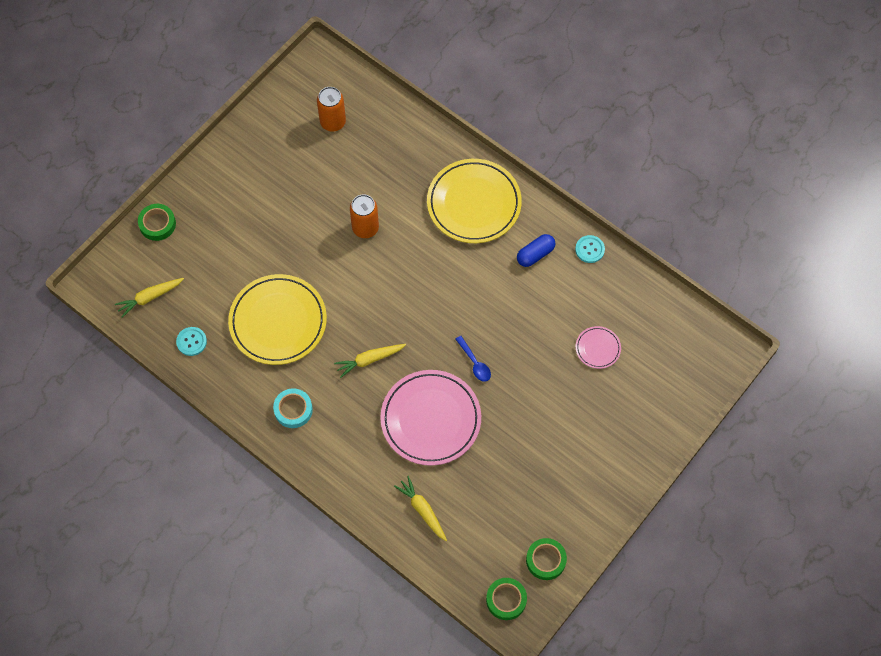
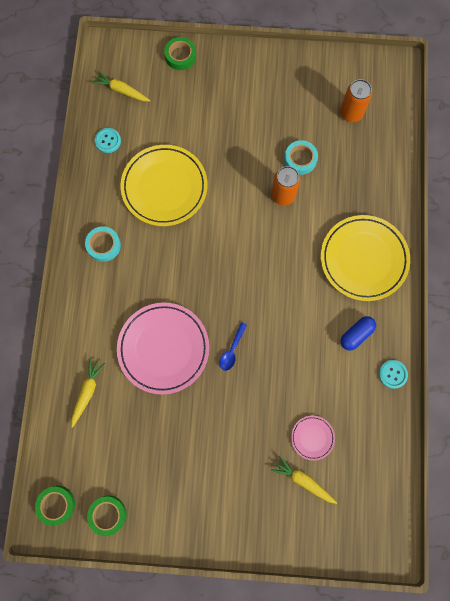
camera: 55 degrees right, 10 degrees up
(343, 192) = (300, 159): none -> turquoise tape
(369, 360) = (180, 271): yellow carrot -> yellow carrot (303, 480)
(535, 254) = (356, 335): blue capsule -> blue capsule turned 60 degrees counterclockwise

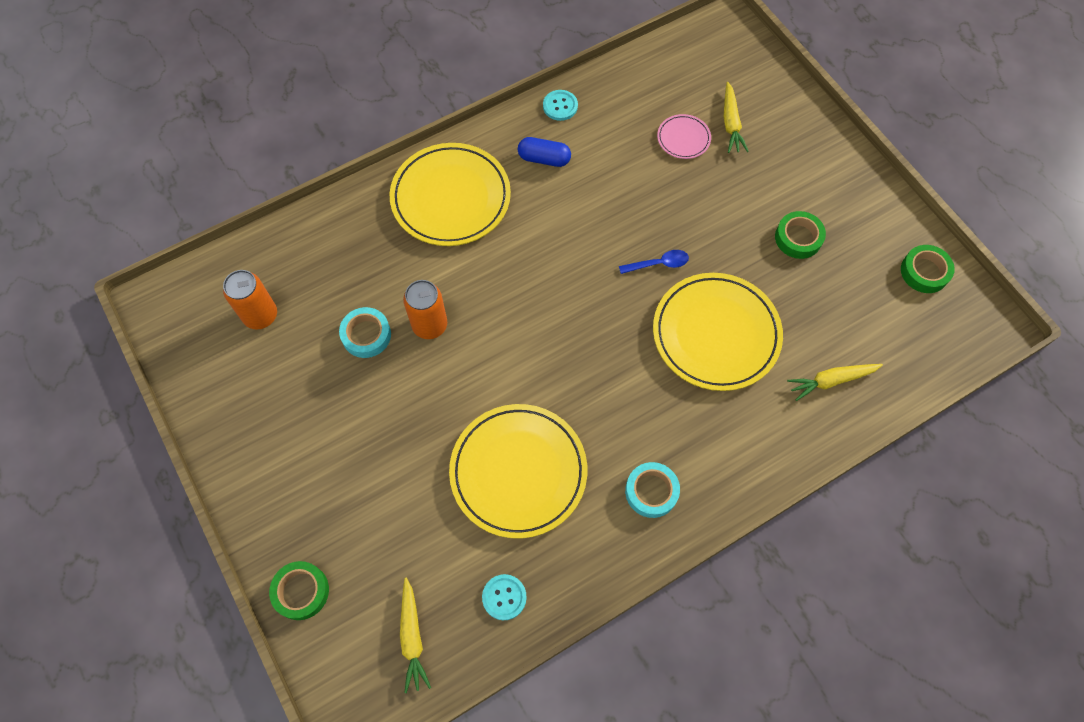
camera: 125 degrees left, 10 degrees down
(56, 505) = (964, 327): green tape -> green tape (798, 238)
(163, 348) = (716, 334): pink plate -> yellow plate

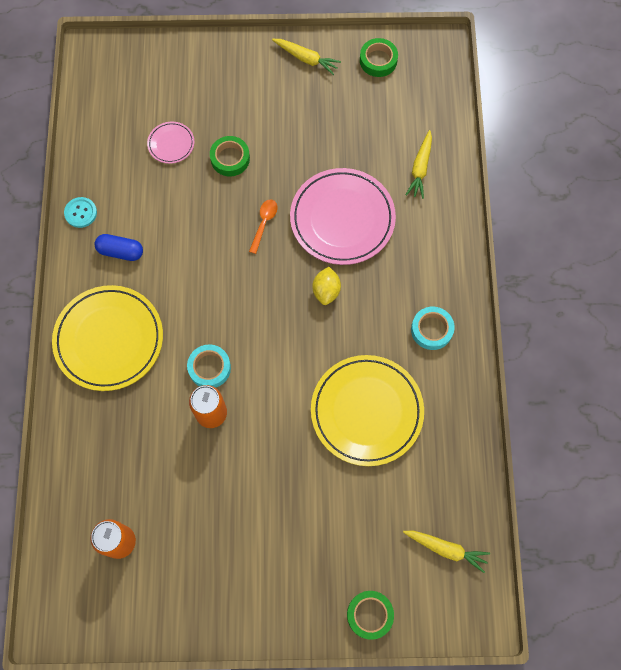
camera: 60 degrees left, 5 degrees up
(366, 335) = (190, 466): turquoise tape -> turquoise tape (209, 368)
(504, 597) = (451, 470): turquoise button -> none
(544, 159) = (121, 251): blue capsule -> blue capsule turned 60 degrees clockwise
(625, 361) = (326, 291): none -> yellow lemon
(658, 264) = (264, 223): blue spoon -> orange spoon
(716, 334) = (342, 219): yellow plate -> pink plate
(731, 123) = (180, 104): yellow carrot -> yellow carrot (306, 59)
(798, 238) = (303, 120): green tape -> green tape (230, 158)

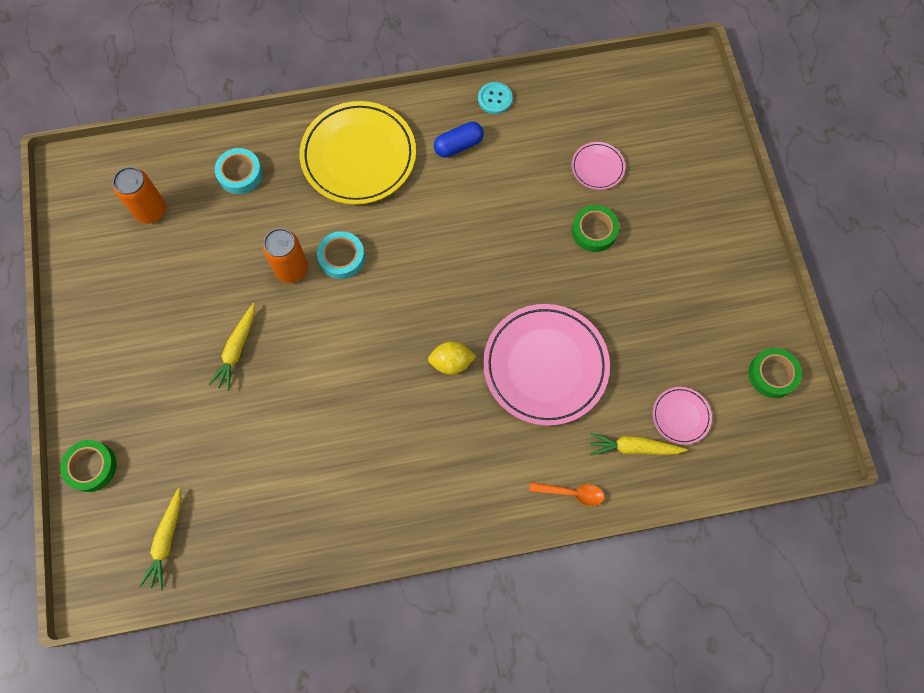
camera: 80 degrees right, 0 degrees up
(121, 251) = (458, 145): blue capsule -> blue capsule turned 60 degrees clockwise
(264, 223) = (521, 281): orange spoon -> orange spoon (572, 493)
(306, 59) = (749, 290): yellow carrot -> yellow carrot (237, 350)
(366, 411) = (314, 430): yellow plate -> none
(400, 130) = (681, 416): none -> pink plate
(431, 330) = (423, 490): turquoise tape -> turquoise tape (240, 174)

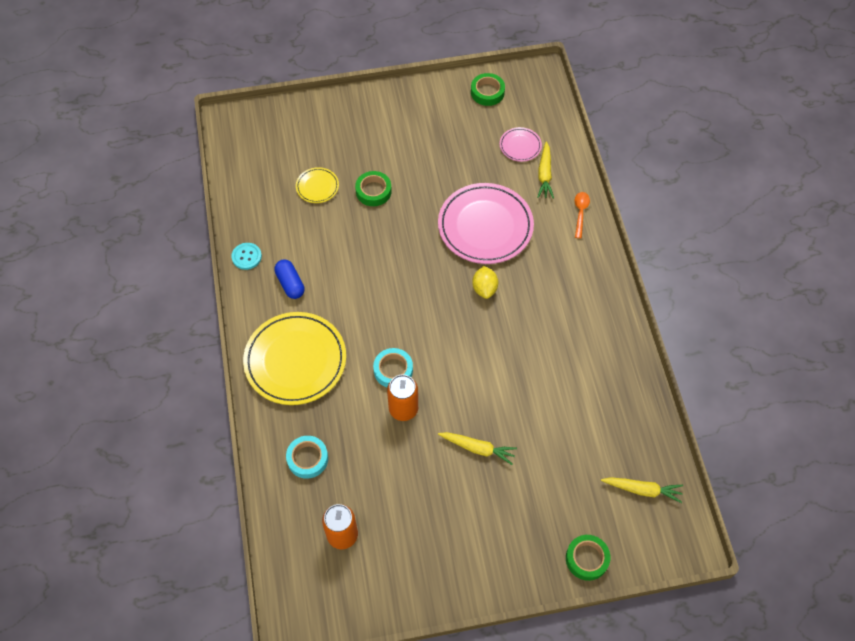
camera: 90 degrees left, 10 degrees down
(597, 167) = (317, 187): pink plate -> yellow plate

